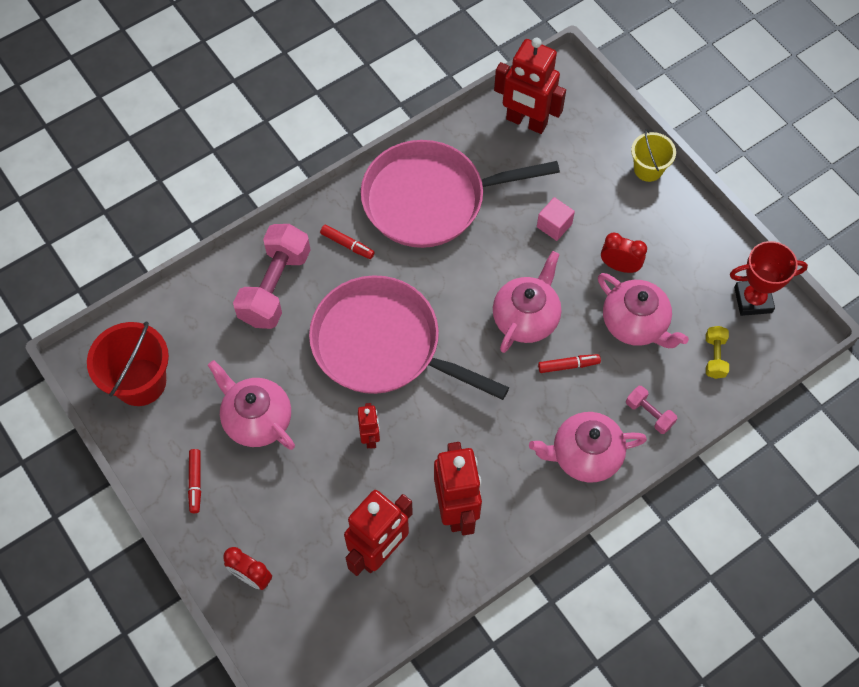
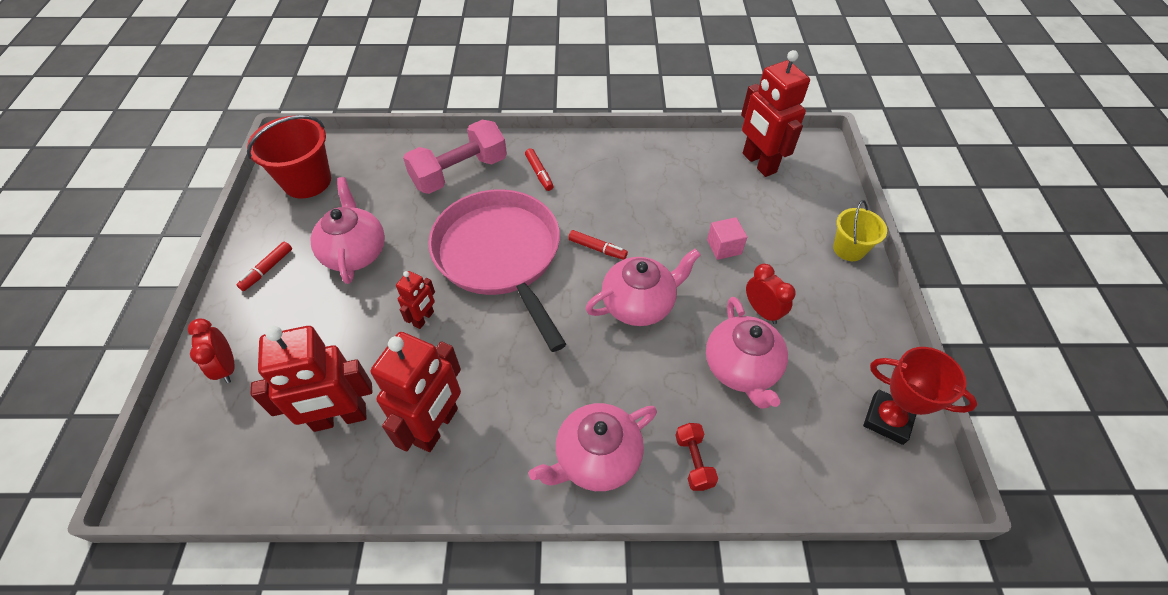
camera: 35 degrees right, 10 degrees down
(430, 199) = (632, 176): pink pan -> none
(568, 365) = (646, 366): red marker -> red marker (597, 249)
(584, 455) = (596, 458): pink teapot -> pink teapot turned 60 degrees counterclockwise
(649, 414) = (694, 461): pink dumbbell -> red dumbbell
(714, 357) = (806, 449): yellow dumbbell -> none

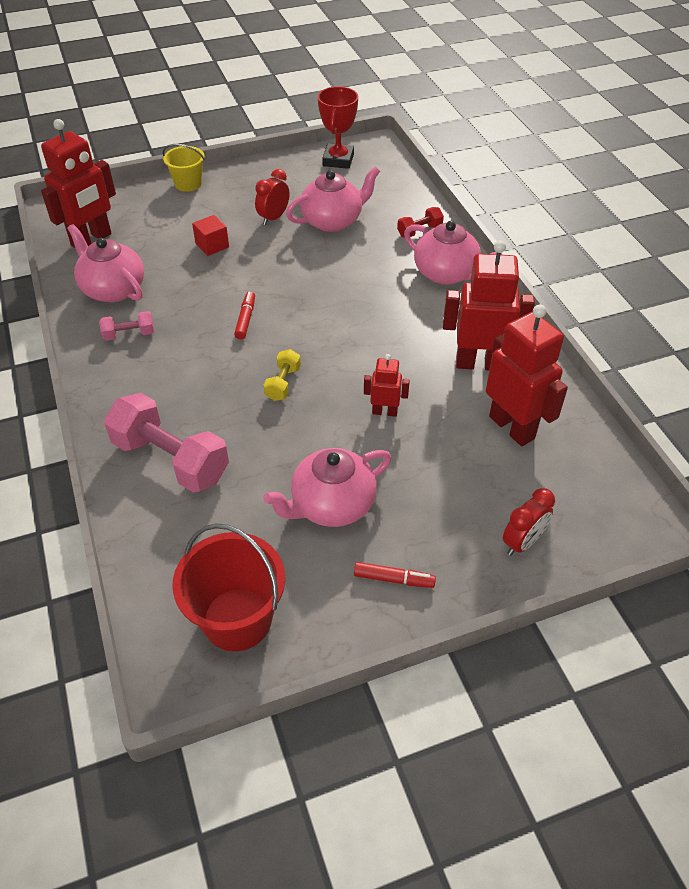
camera: 110 degrees left, 5 degrees down
(500, 255) = (283, 383): pink pan -> yellow dumbbell
(539, 173) = (151, 389): red marker -> none
(611, 170) = (129, 334): none -> pink dumbbell
(639, 304) = (298, 281): pink teapot -> pink teapot (113, 289)
(724, 247) = (212, 245): pink cube -> red cube

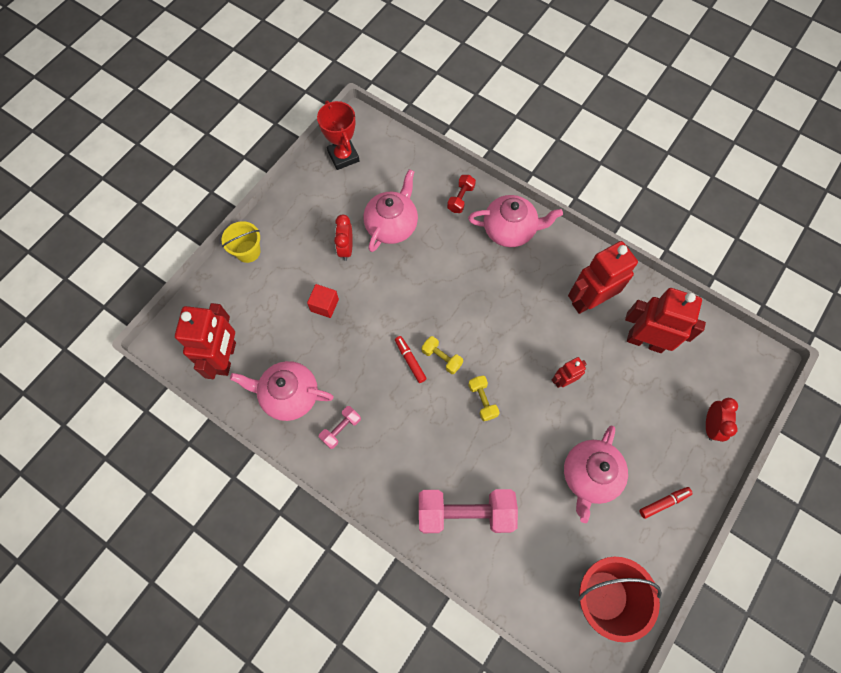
camera: 35 degrees left, 20 degrees up
(277, 332) = (441, 358): none -> yellow dumbbell

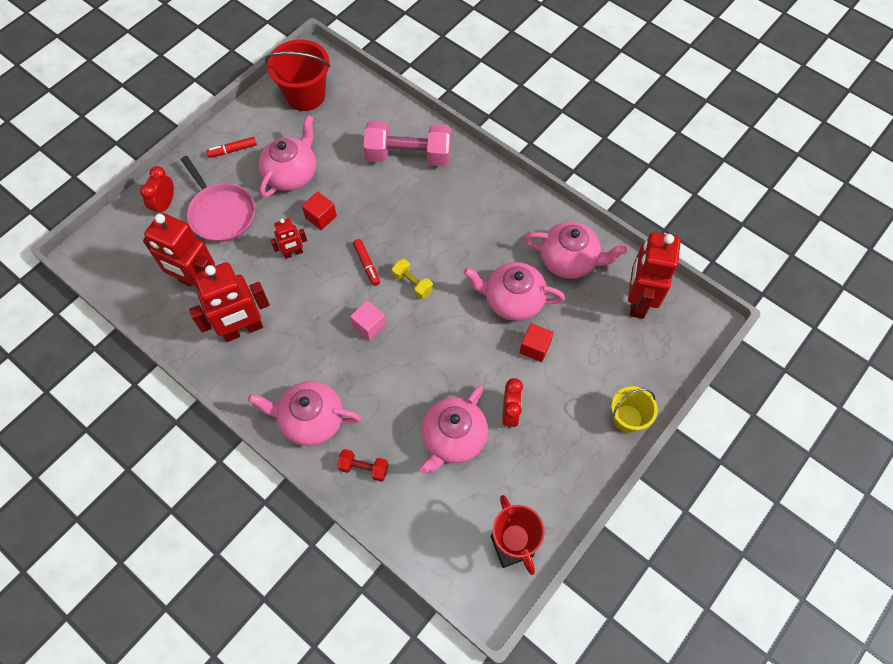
camera: 175 degrees left, 5 degrees down
(341, 429) = (517, 227): pink dumbbell -> none
(345, 348) = (512, 300): none -> pink teapot
(410, 360) = (445, 283): red marker -> red marker (367, 264)
(460, 198) = (364, 468): red dumbbell -> red dumbbell turned 75 degrees clockwise
(476, 313) = (369, 325): none -> pink cube
(482, 400) = (377, 241): yellow dumbbell -> none
(545, 424) = (321, 217): none -> red cube
(649, 419) = (221, 213): none -> pink pan

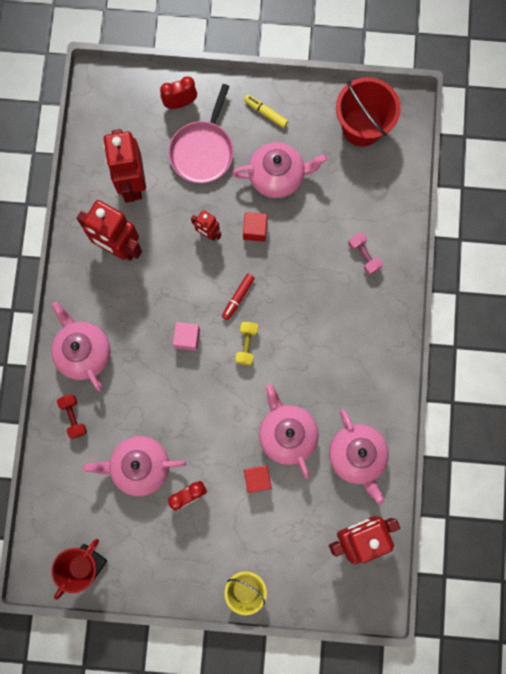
camera: 55 degrees right, 15 degrees up
(233, 150) = (266, 113): red marker -> yellow marker
(408, 156) = (364, 256): pink dumbbell -> pink dumbbell, size x0.48

